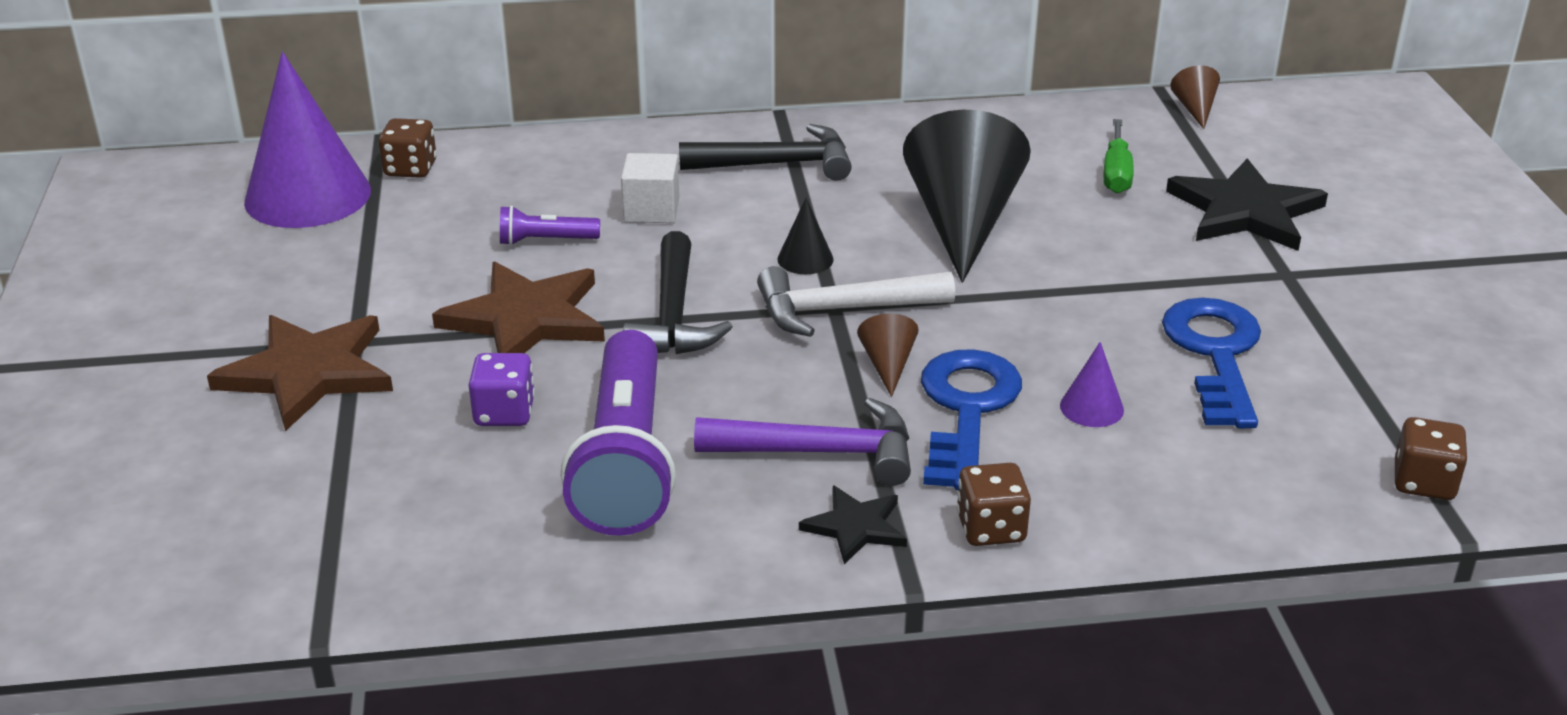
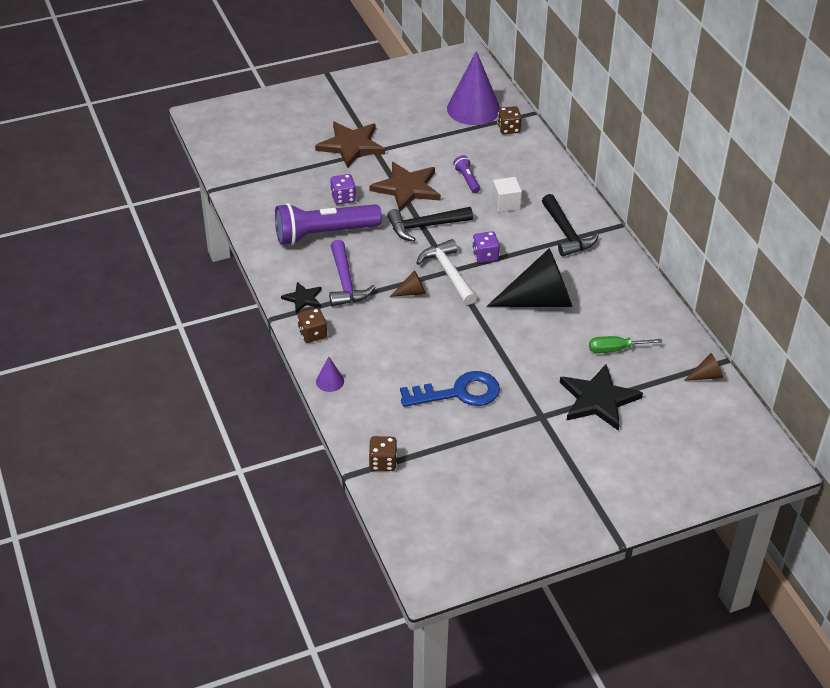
camera: 75 degrees right, 10 degrees up
(805, 259) = (485, 256): black cone -> purple dice
(966, 410) = (387, 319): blue key -> none
(1091, 408) = (402, 356): purple cone -> purple cone (330, 381)

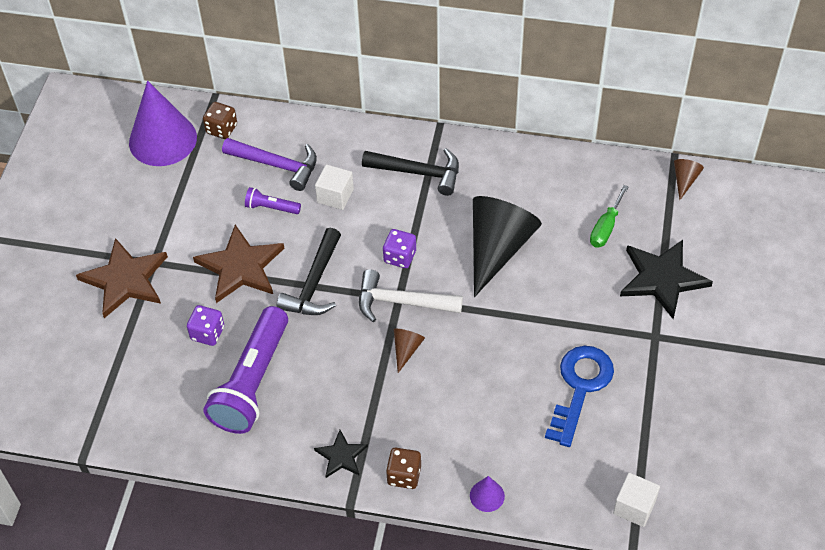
camera: 55 degrees left, 10 degrees up
(345, 282) = (346, 402): purple hammer -> purple hammer (277, 165)
(383, 462) = (634, 507): brown dice -> white cube

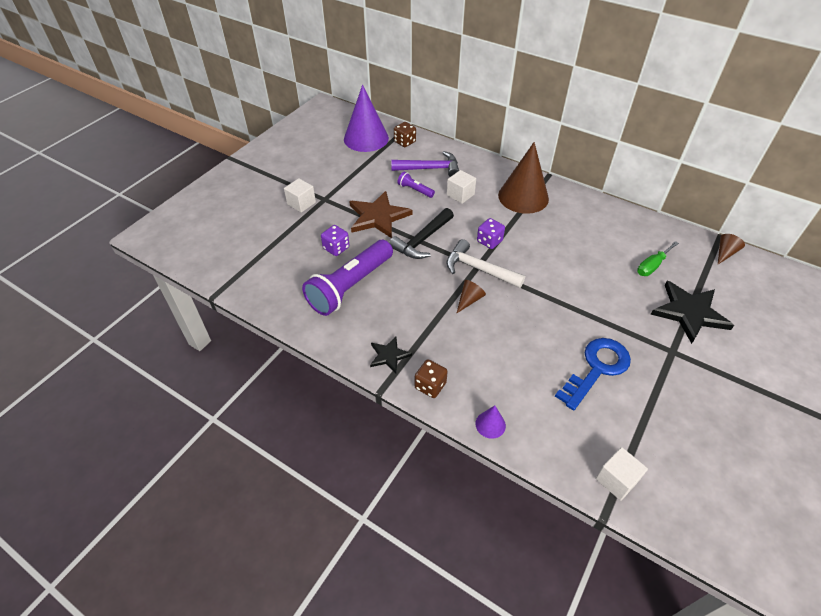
camera: 20 degrees right, 5 degrees down
(125, 280) = (301, 203): brown star -> white cube
(277, 165) = (430, 169): purple hammer -> purple hammer turned 45 degrees counterclockwise
(418, 172) = (523, 197): black hammer -> brown cone
(497, 248) = (563, 256): black cone -> none

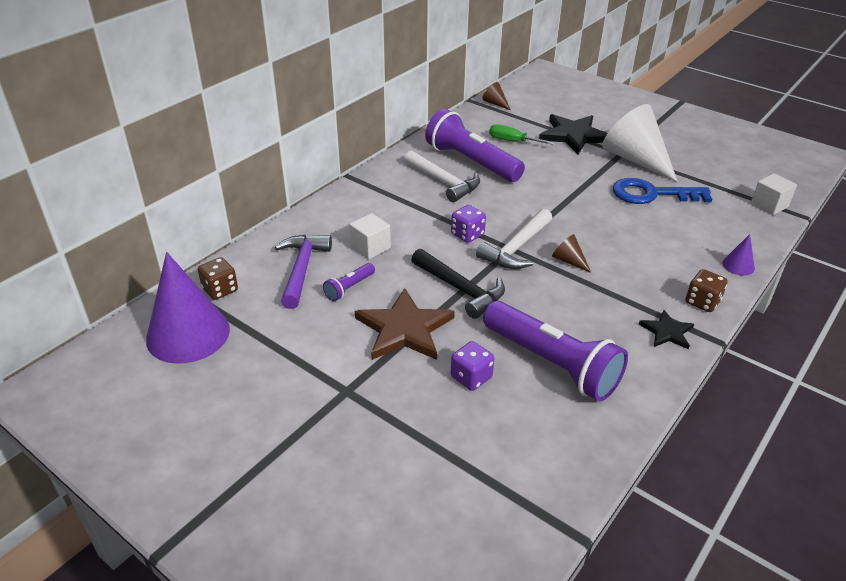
camera: 85 degrees left, 10 degrees down
(301, 203) = (352, 421): white cube -> none
(523, 197) = (386, 199): brown cone -> none
(560, 225) = (444, 182): none -> white hammer
(597, 368) = (652, 194): blue key -> blue key turned 45 degrees counterclockwise
(600, 240) = (471, 162): none -> purple flashlight
(652, 266) = (512, 141): green screwdriver -> green screwdriver turned 150 degrees clockwise
(663, 361) = (635, 159): none -> white cone

